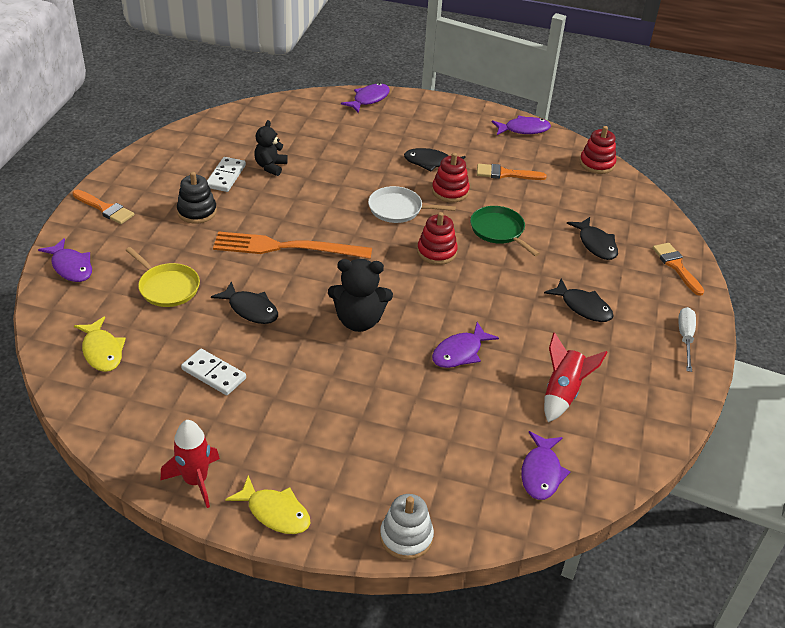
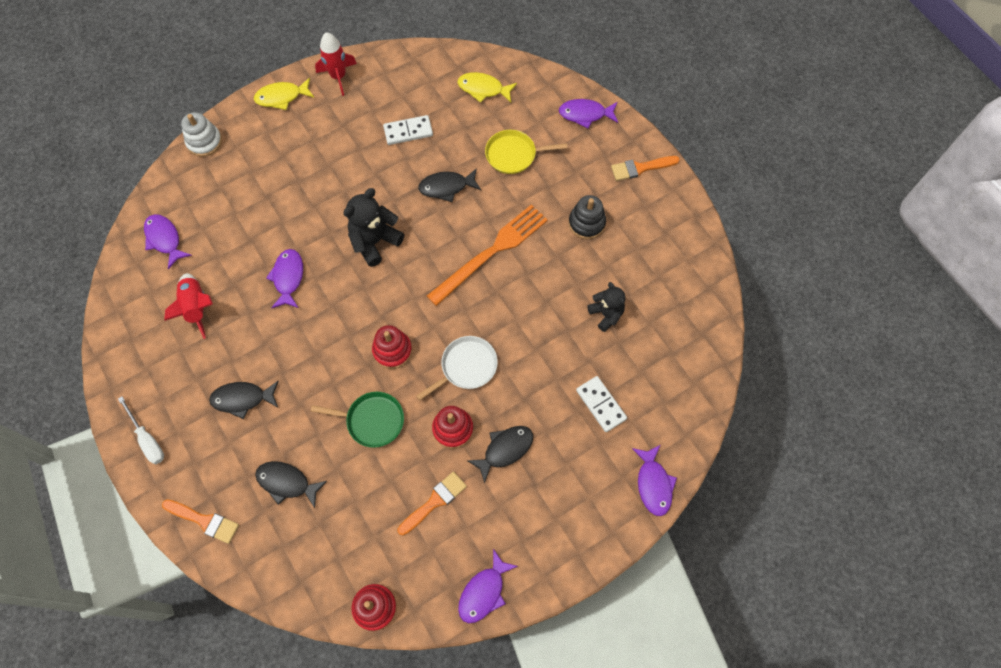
camera: 135 degrees right, 25 degrees up
(225, 176) = (619, 272): white domino -> white domino (601, 404)

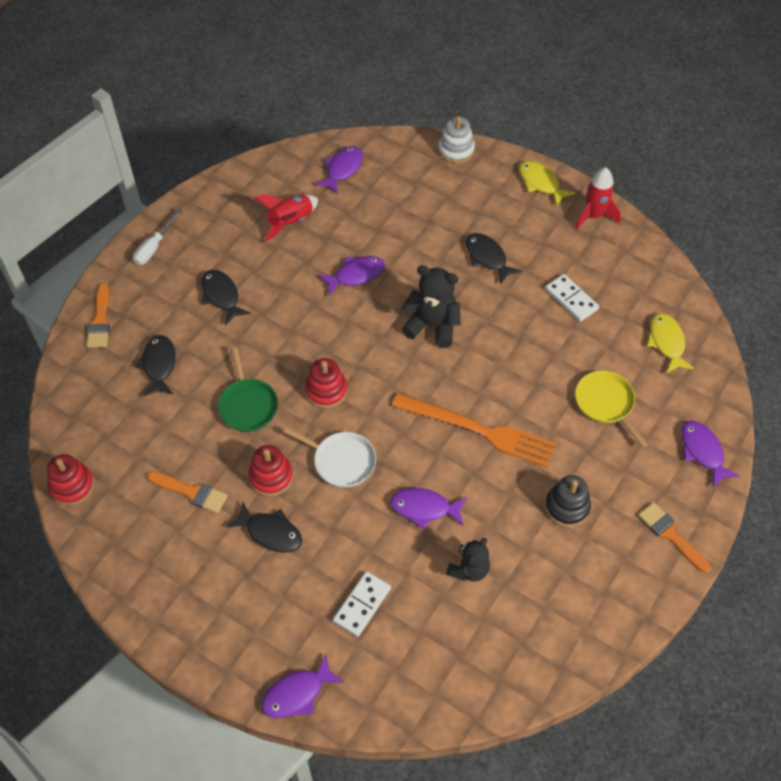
camera: 65 degrees right, 10 degrees down
(446, 187) = (529, 359): black fish -> black fish (487, 258)
(484, 592) = (120, 573): purple fish -> purple fish (424, 508)

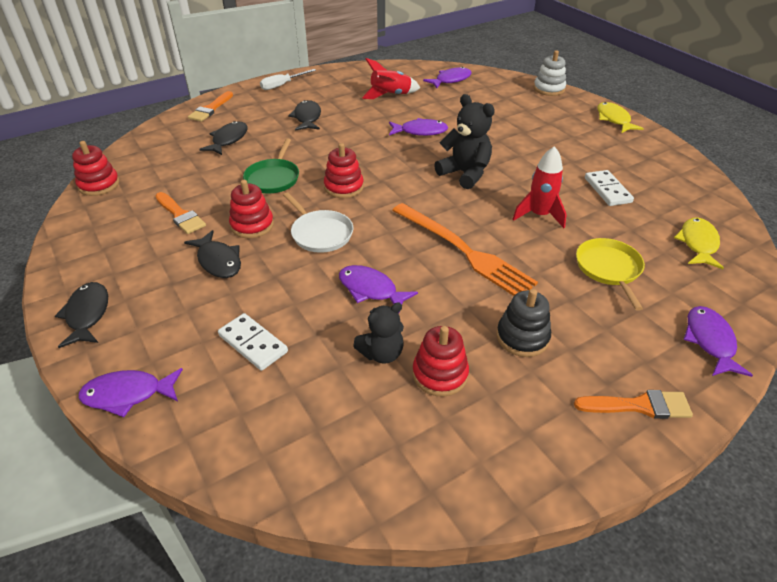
camera: 25 degrees right, 15 degrees down
(362, 605) = (253, 344): white domino -> white domino turned 75 degrees clockwise
(487, 258) = (541, 148): black fish -> black fish (87, 314)
(522, 569) = (440, 374): none -> red stacking toy
(594, 215) = (655, 147): red rocket -> red rocket (539, 215)
(671, 535) = (639, 406): orange brush -> orange brush turned 105 degrees clockwise

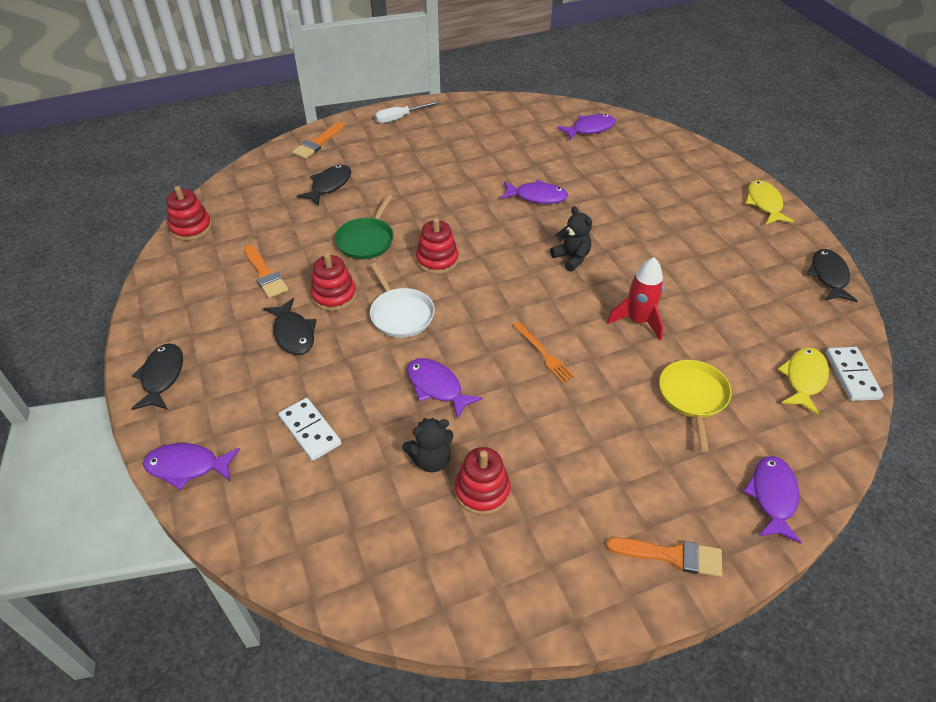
camera: 10 degrees right, 5 degrees up
(307, 118) = (418, 165): black fish -> black fish (829, 276)
(390, 95) = (516, 144): red rocket -> none
(463, 250) = (543, 354): orange fork -> orange fork, size x0.48
(465, 174) = (571, 258): black teddy bear -> black teddy bear, size x0.66
(522, 337) = (576, 463): black stacking toy -> none
(549, 89) = (701, 153): white stacking toy -> none
(607, 190) = (724, 298): white domino -> white domino (851, 375)

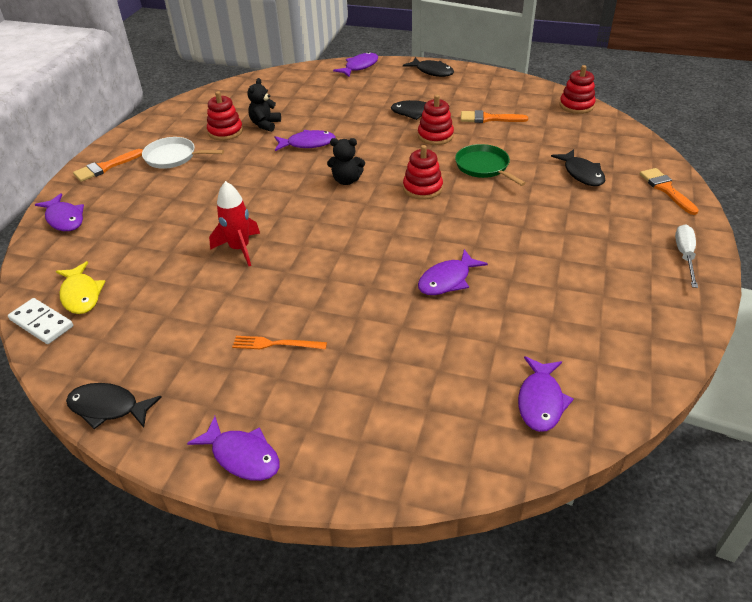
camera: 130 degrees right, 5 degrees down
(310, 431) = (335, 99): white domino -> none
(400, 314) = (385, 153): white pan -> white pan (173, 157)
(543, 354) = (275, 192): orange fork -> orange fork (276, 344)
(571, 258) = (343, 254): black teddy bear -> black teddy bear (346, 180)
(693, 397) = (154, 232): yellow pan -> none
(764, 203) = (242, 456): yellow fish -> purple fish
(829, 276) = (108, 407): black fish -> black fish turned 150 degrees clockwise

